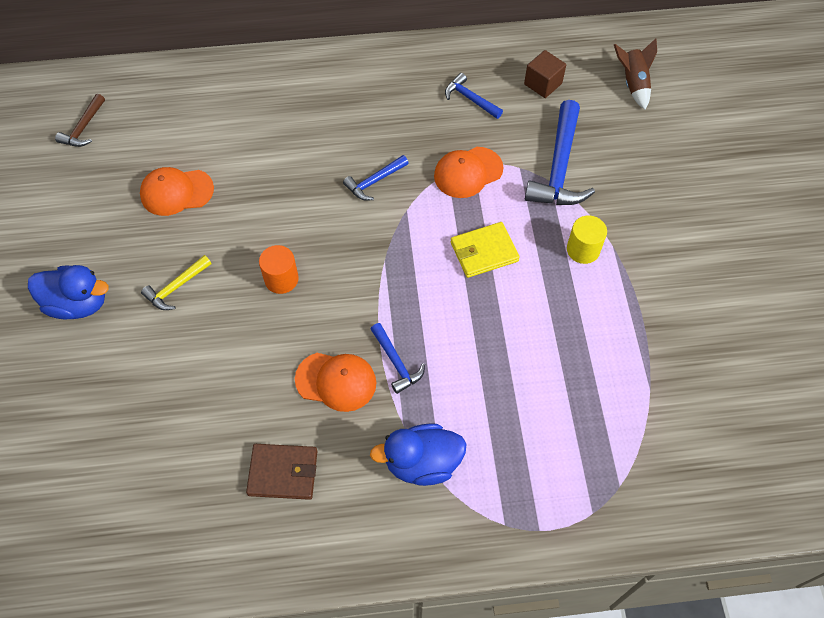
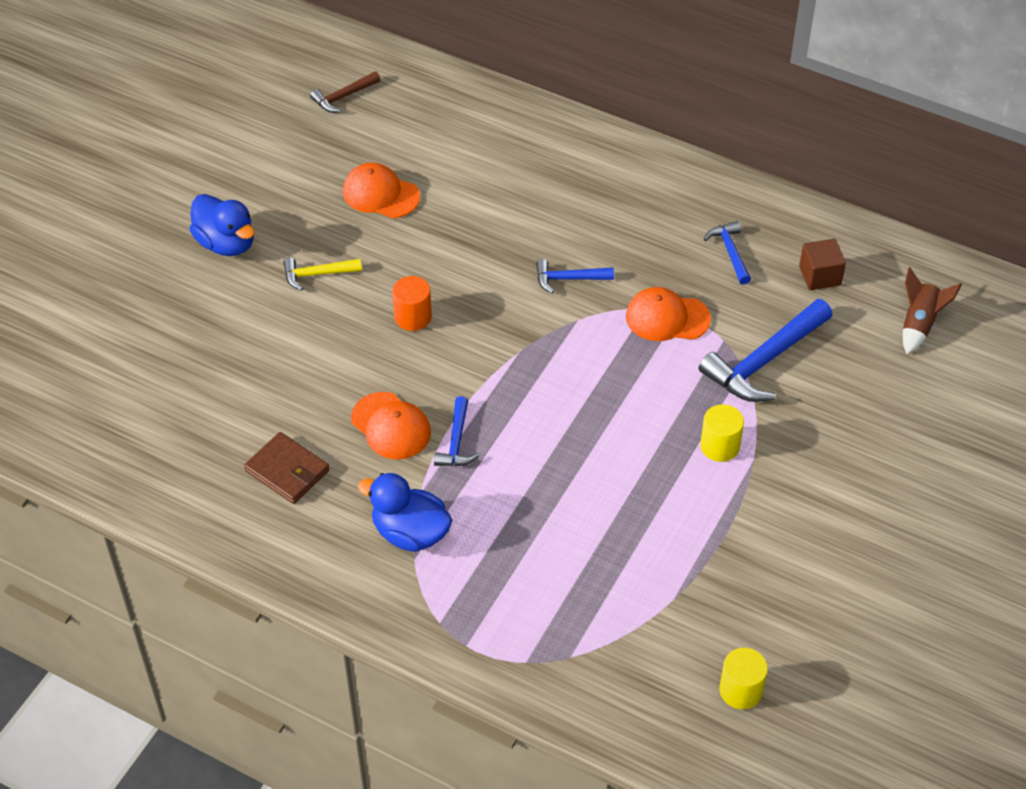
camera: 35 degrees right, 10 degrees down
(484, 252) = (620, 395): yellow wallet -> none
(751, 431) = (740, 690): none -> yellow cylinder

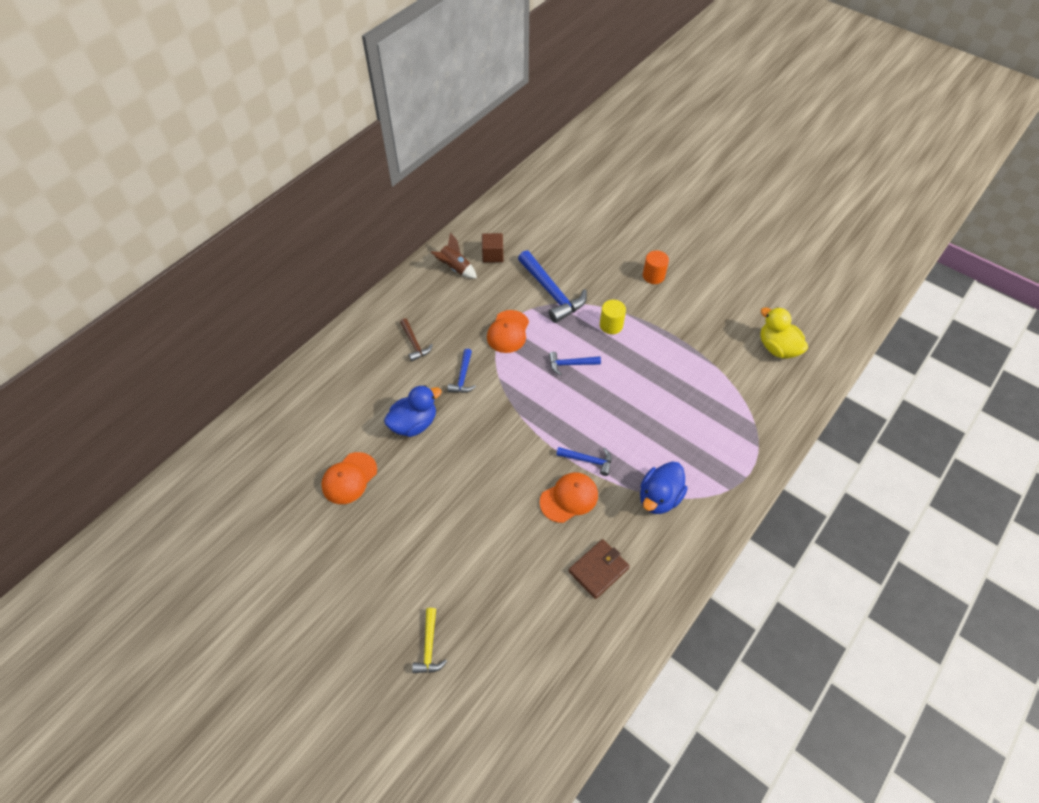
camera: 80 degrees left, 5 degrees up
(226, 243) = (366, 594): blue duck -> blue duck (414, 423)
(317, 274) = (417, 530): yellow hammer -> yellow hammer (429, 646)
(343, 97) = (235, 491): brown hammer -> brown hammer (414, 343)
(413, 317) = (474, 472): orange cylinder -> orange cylinder (653, 276)
(730, 252) = (463, 291): blue hammer -> blue hammer (570, 364)
(740, 690) = (777, 348): yellow cylinder -> yellow duck
(919, 324) = (539, 222): brown rocket -> brown rocket (455, 268)

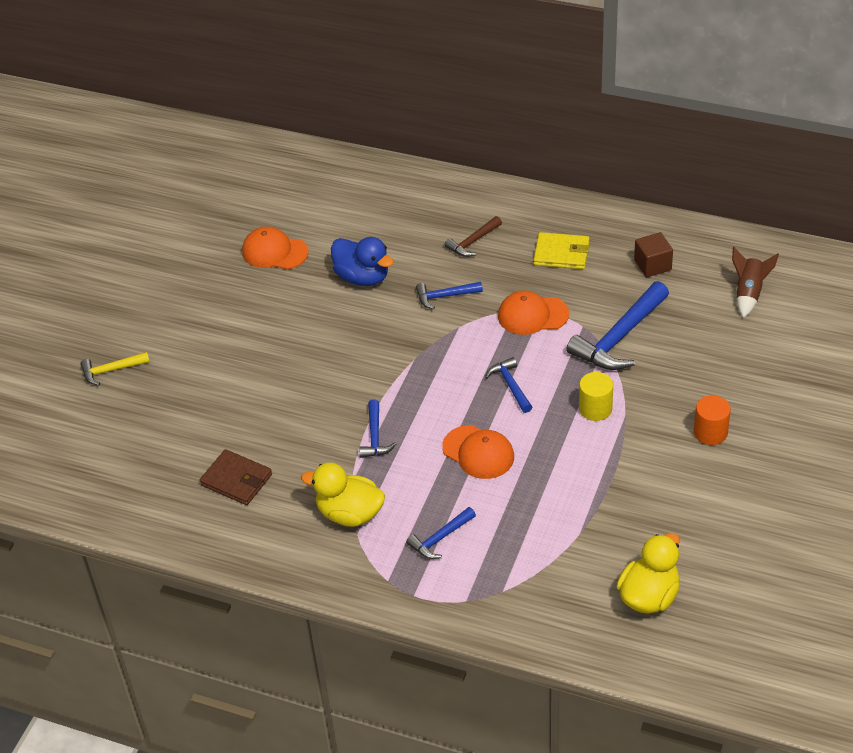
camera: 75 degrees right, 10 degrees down
(455, 268) = (610, 238): brown rocket -> brown rocket (749, 293)
(455, 298) = (561, 253): none -> yellow wallet
(569, 498) = (317, 432): orange cap -> orange cap (478, 452)
(659, 497) = (349, 514): blue duck -> yellow duck
(699, 446) = (440, 538): none -> blue hammer

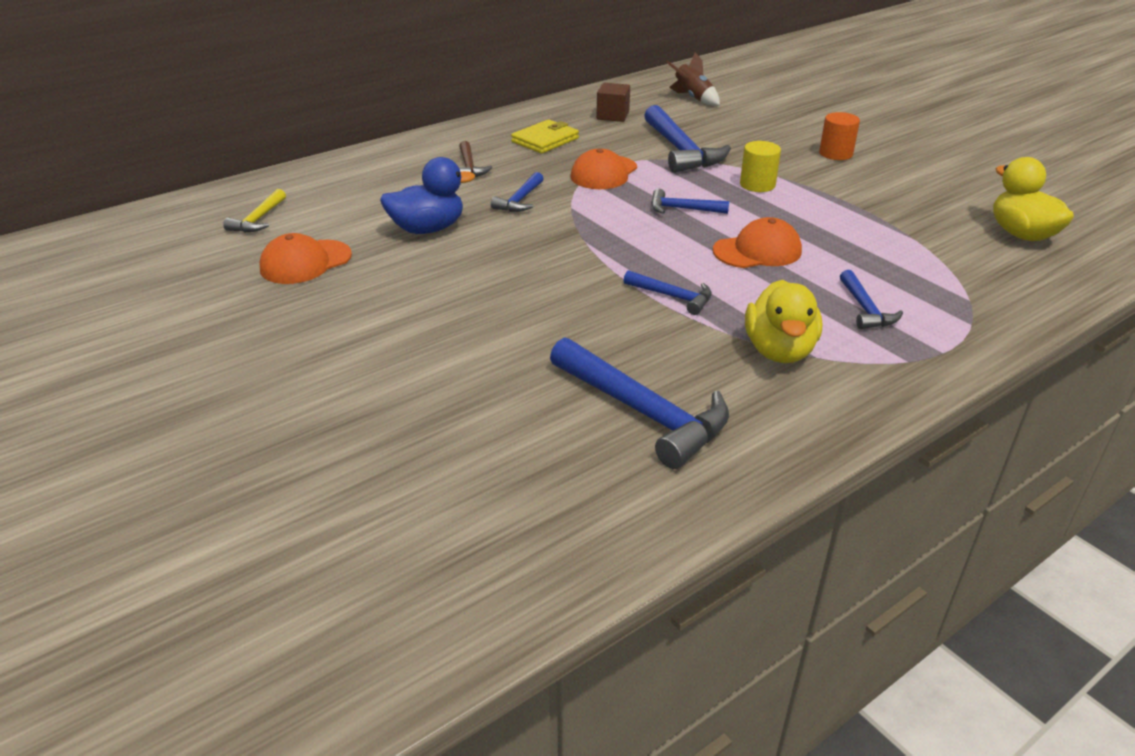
camera: 60 degrees left, 10 degrees down
(111, 370) = (310, 448): yellow hammer -> yellow hammer (258, 219)
(236, 480) = (643, 412): brown wallet -> blue hammer
(349, 514) = (779, 351): yellow duck -> yellow duck turned 45 degrees counterclockwise

